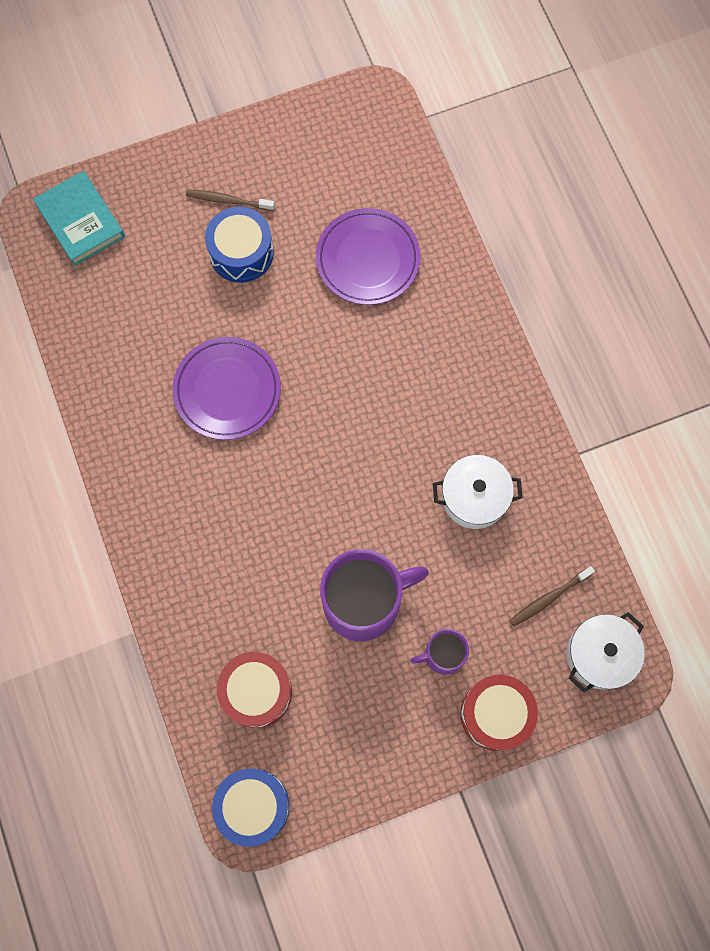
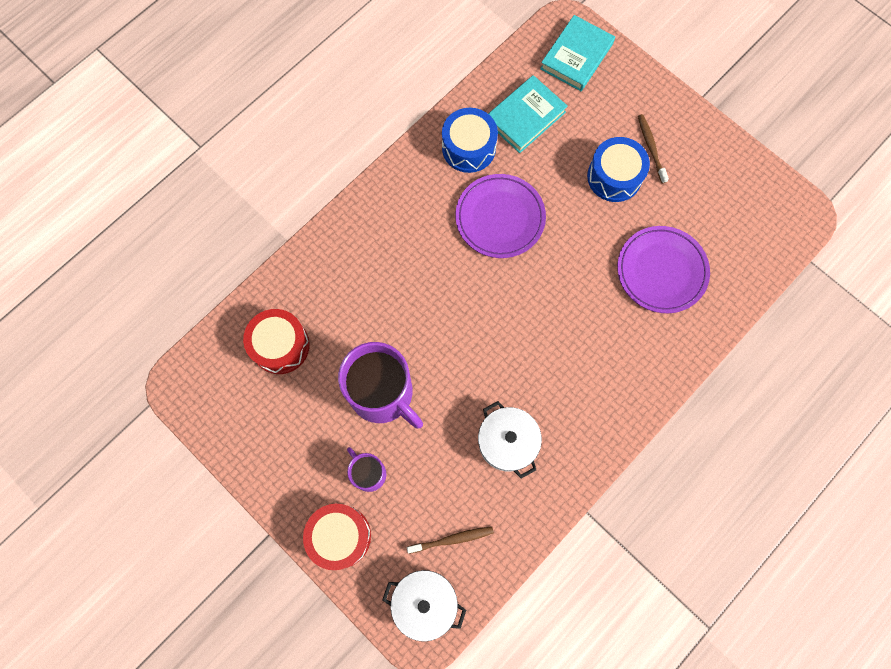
camera: 65 degrees right, 0 degrees up
(123, 308) = (525, 117): none -> turquoise book
(253, 806) = (195, 382): blue drum -> blue drum (468, 148)
(549, 598) = (452, 539): brown toothbrush -> brown toothbrush turned 135 degrees clockwise

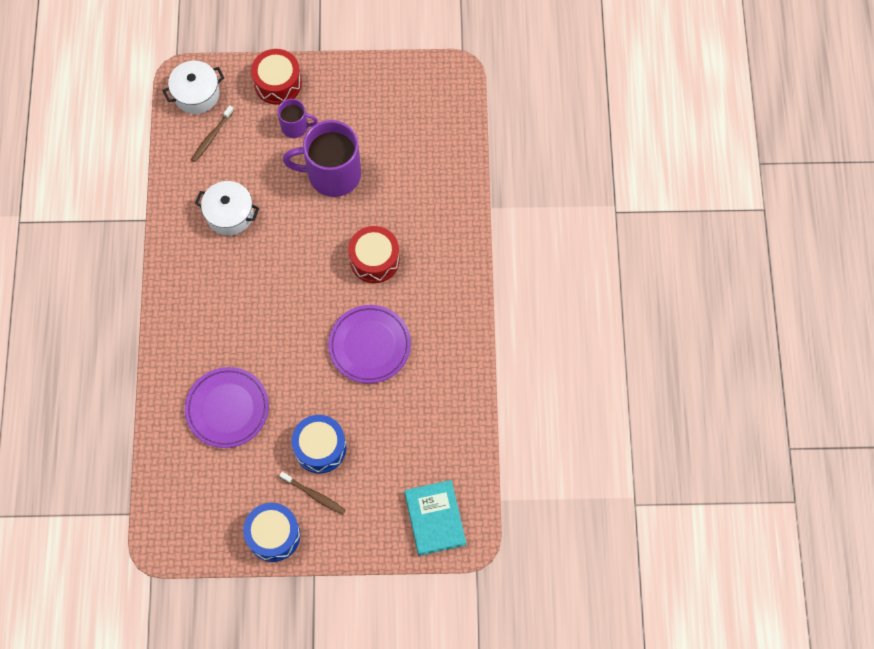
camera: 135 degrees right, 5 degrees down
(280, 346) = (423, 145): red drum -> red drum (374, 260)
(468, 148) = (440, 374): blue drum -> blue drum (273, 535)
(525, 117) = (424, 435): turquoise book -> none

